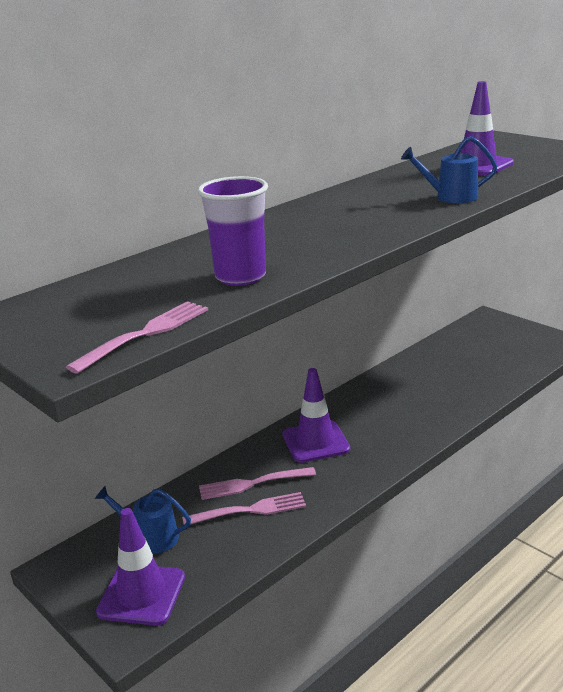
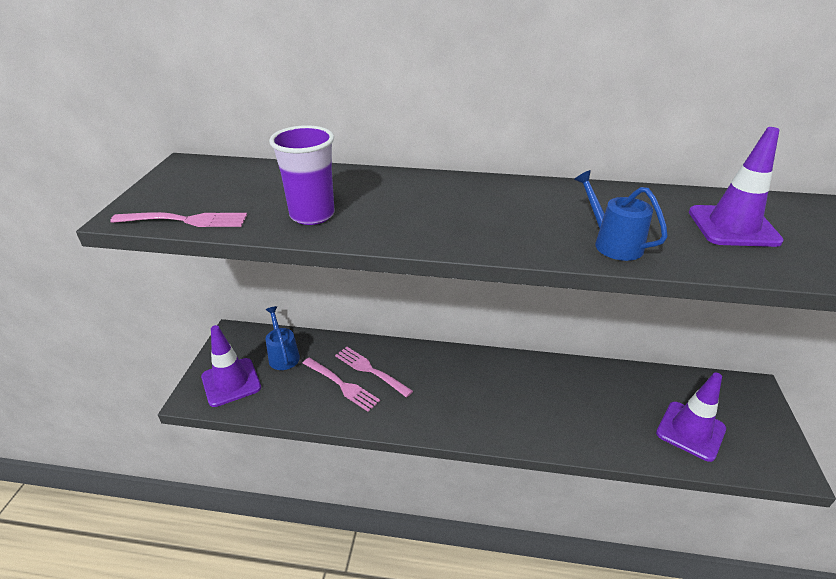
camera: 50 degrees right, 10 degrees up
(315, 442) = (446, 376): purple traffic cone -> purple traffic cone (690, 431)

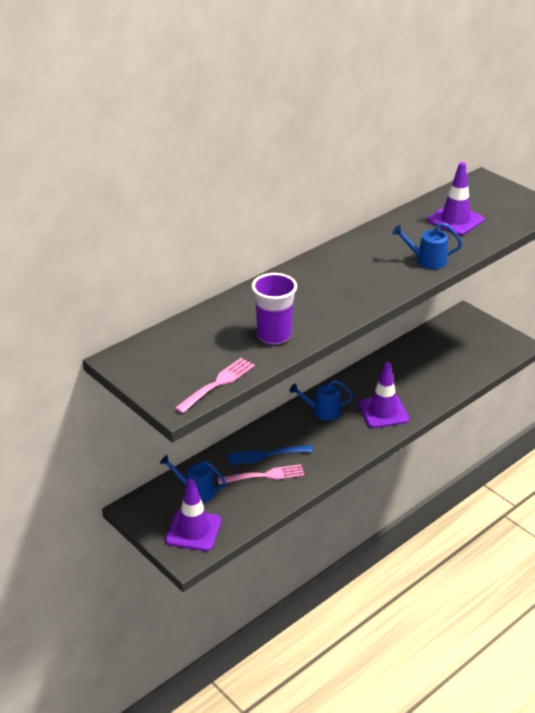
camera: 50 degrees left, 0 degrees up
(371, 370) = (267, 455): pink fork -> blue fork
(469, 372) = (322, 411): none -> blue watering can
(690, 431) = (464, 358): purple traffic cone -> purple traffic cone (383, 412)

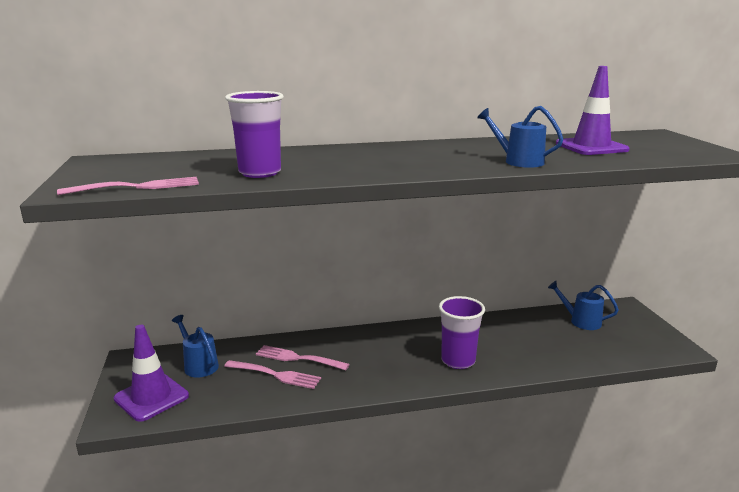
camera: 30 degrees right, 15 degrees down
(267, 455) = (299, 358): blue fork -> pink fork
(322, 411) = (393, 341): blue watering can -> blue watering can (581, 321)
(383, 412) = (458, 361): purple traffic cone -> purple cup

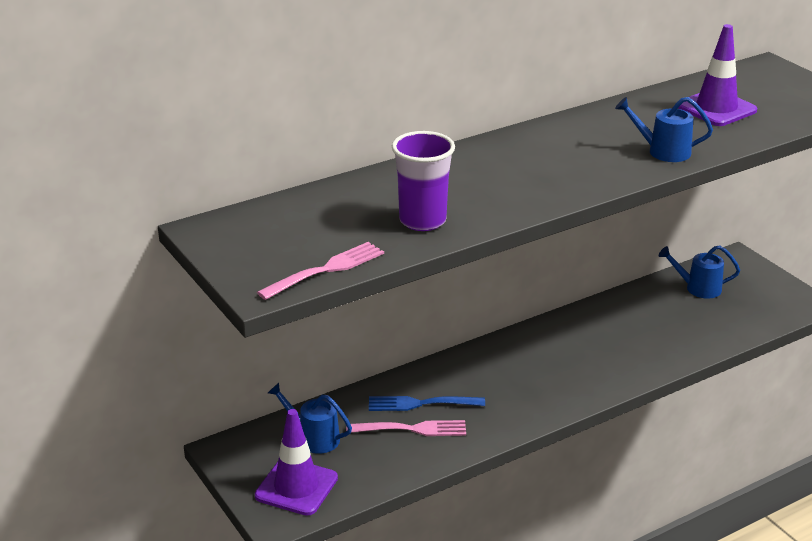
camera: 20 degrees left, 10 degrees up
(299, 358) = (422, 403): pink fork -> blue fork
(458, 361) = (595, 367): purple cup -> none

